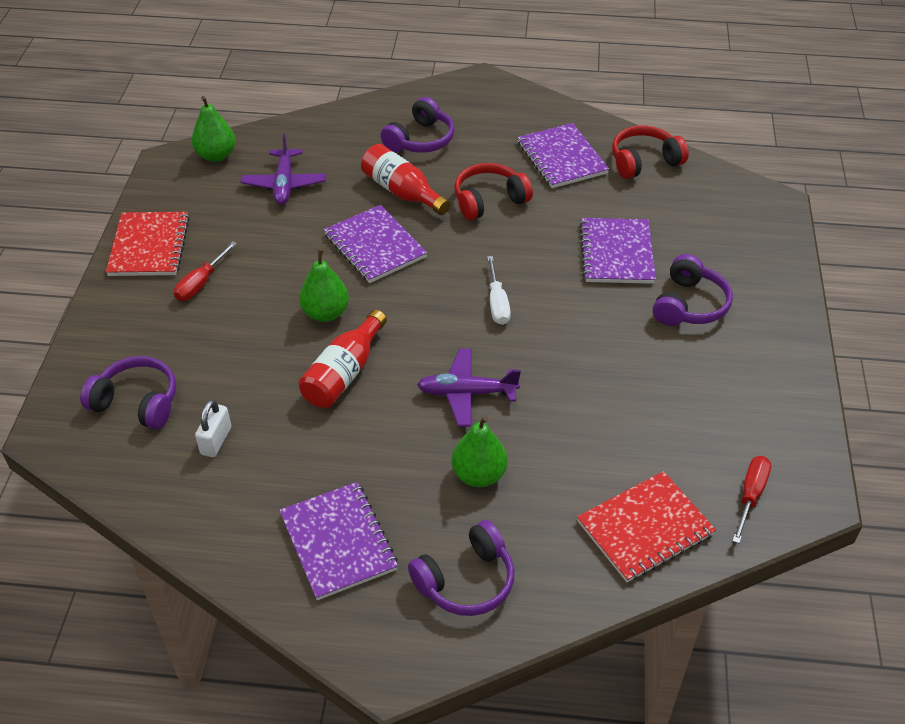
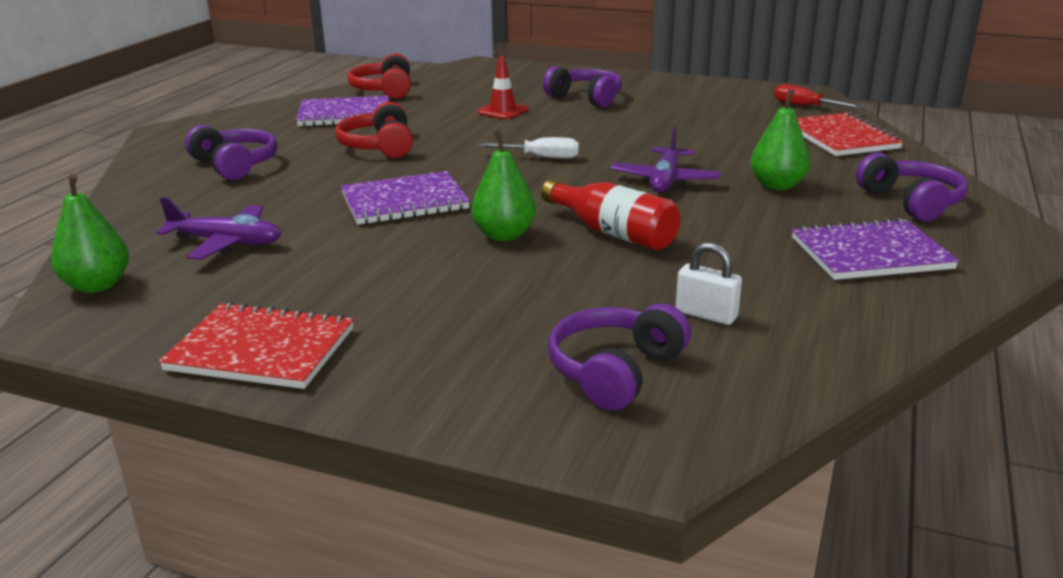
camera: 75 degrees left, 20 degrees down
(201, 283) = (386, 311): red screwdriver -> none
(402, 192) = (321, 181): red bottle -> none
(617, 253) = (503, 111): purple notebook -> red traffic cone

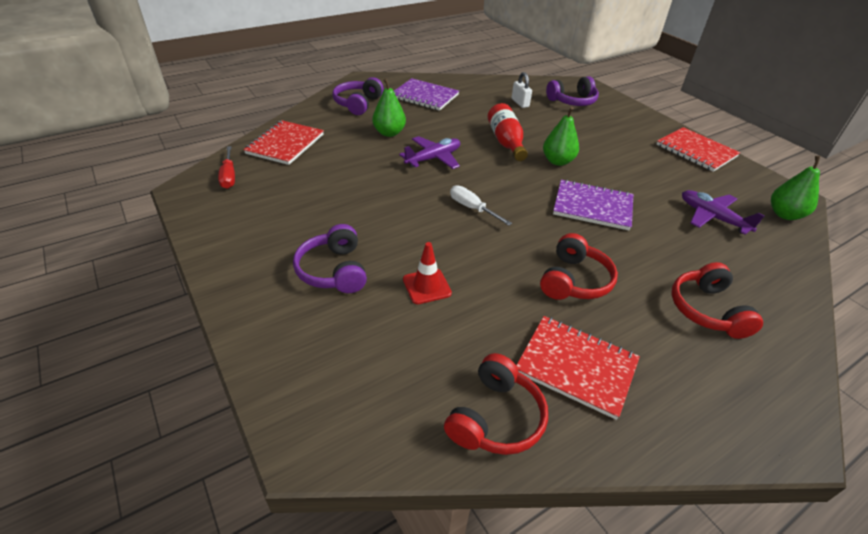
camera: 145 degrees left, 15 degrees up
(235, 165) = (707, 310): purple headphones -> red headphones
(344, 114) = (576, 367): purple notebook -> red notebook

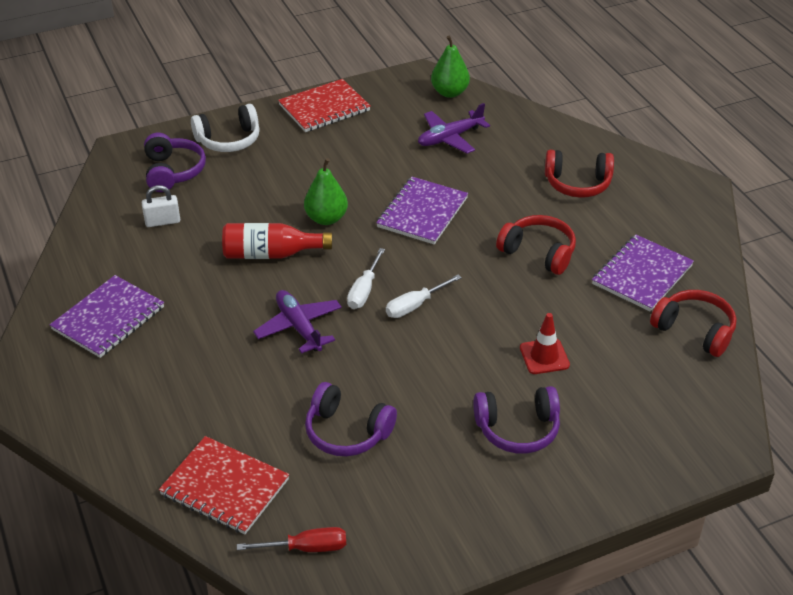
camera: 80 degrees left, 0 degrees up
(358, 104) = (111, 399): purple headphones -> purple headphones (347, 432)
(389, 133) = (218, 367): green pear -> none
(481, 183) = (364, 291): none -> white screwdriver
(576, 367) = (642, 275): red notebook -> purple notebook
(621, 116) = (229, 140): none -> white headphones

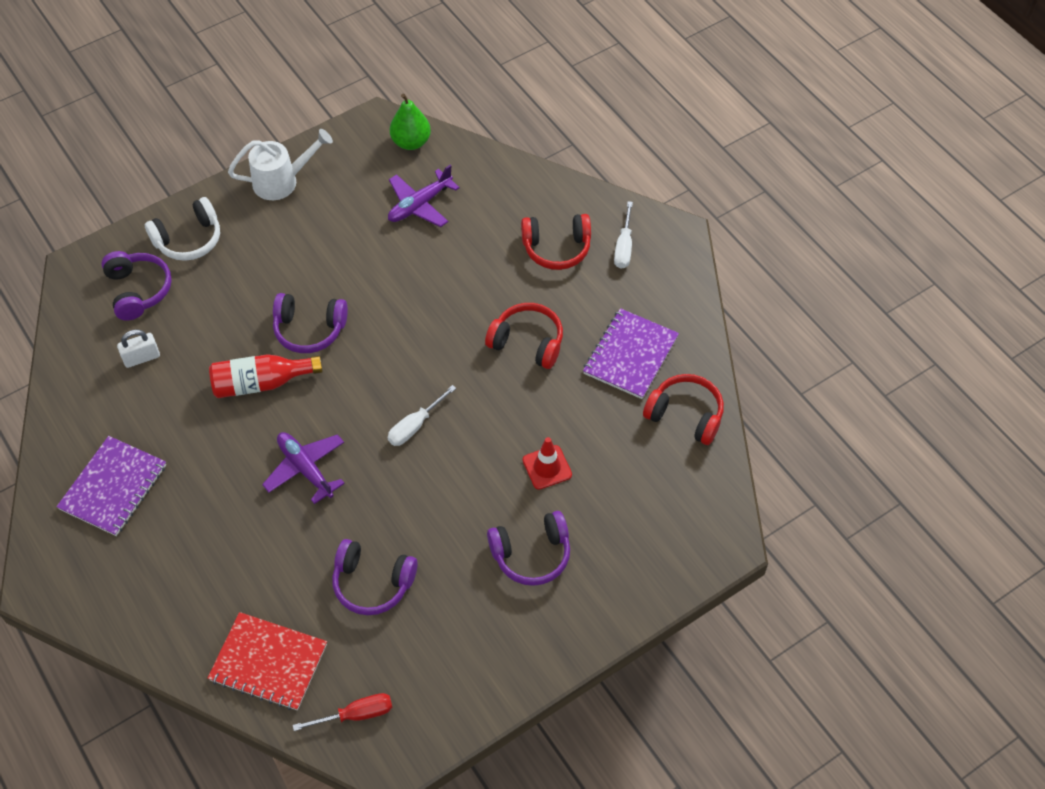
camera: 10 degrees left, 15 degrees up
(324, 108) = (282, 181): red notebook -> white watering can
(326, 218) = (309, 330): green pear -> purple headphones
(364, 291) = (362, 415): white screwdriver -> white screwdriver (624, 247)
(422, 212) = (405, 308): purple notebook -> none

